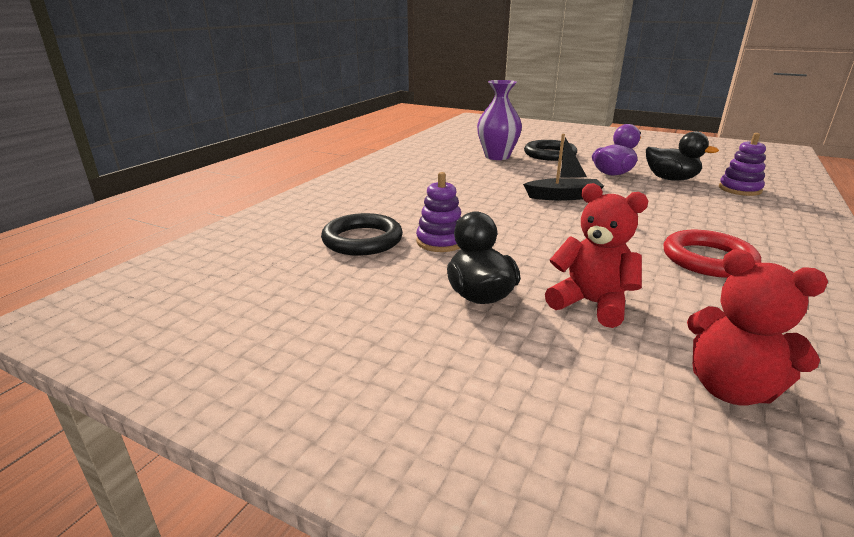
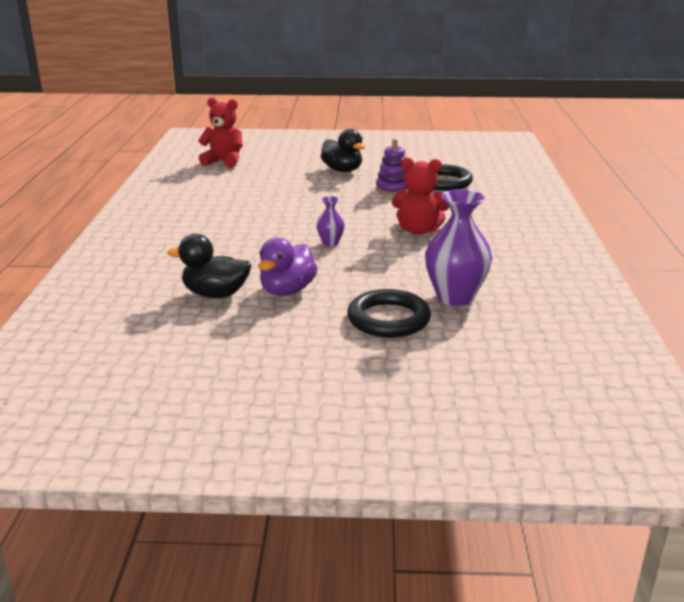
camera: 155 degrees right, 0 degrees up
(563, 197) = (330, 243): black boat -> purple vase
(591, 304) = (283, 176): red teddy bear -> red teddy bear (418, 230)
(708, 259) = (211, 208): red ring -> none
(739, 189) = (139, 290): purple stacking toy -> none

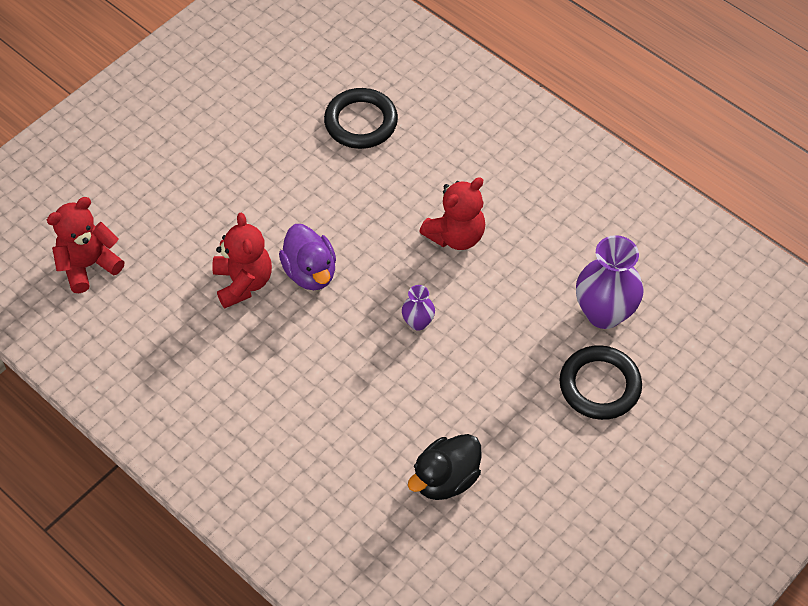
camera: 50 degrees left, 30 degrees up
(274, 193) = (243, 283): none -> red teddy bear
(287, 291) = (487, 421): purple duck -> purple duck (310, 272)
(342, 170) = (237, 178): black duck -> none
(393, 189) = (337, 177): purple stacking toy -> none

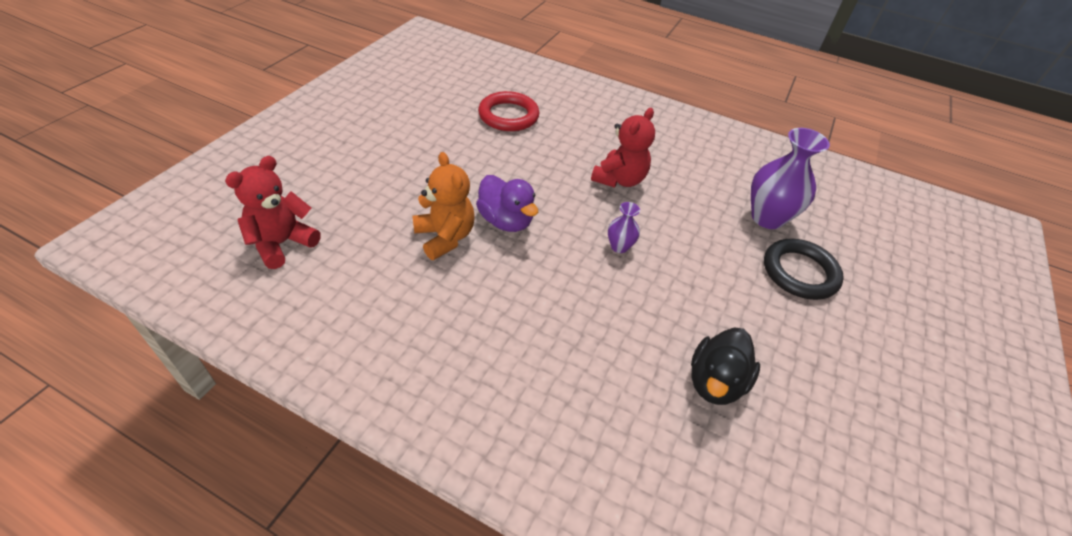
camera: 20 degrees left, 10 degrees down
(243, 283) = (445, 237): red teddy bear -> orange teddy bear
(361, 122) = (508, 116): black ring -> red ring

